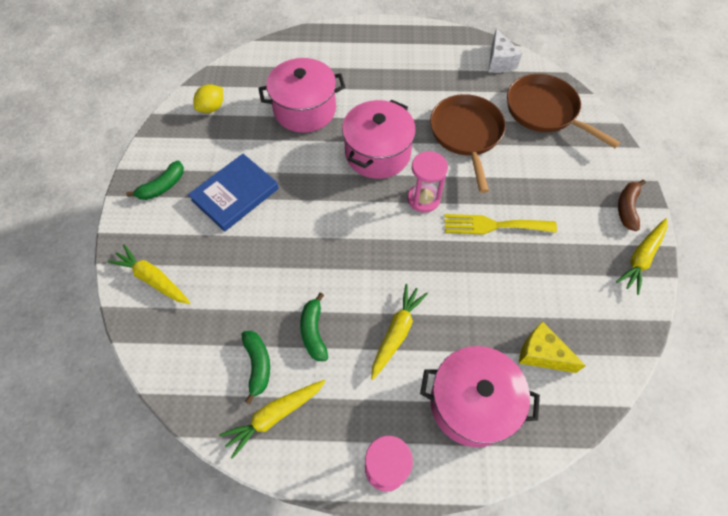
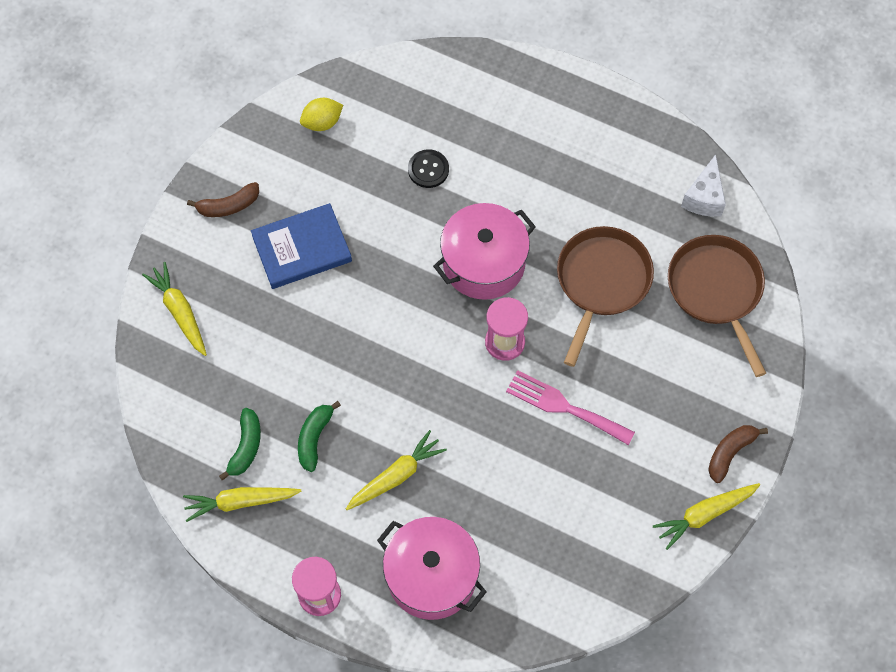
camera: 25 degrees right, 5 degrees up
(162, 186) = (228, 206): green banana -> brown banana
(305, 110) = (428, 169): pink pot -> black button
(493, 225) = (564, 407): yellow fork -> pink fork
(541, 354) = (529, 562): yellow cheese -> none

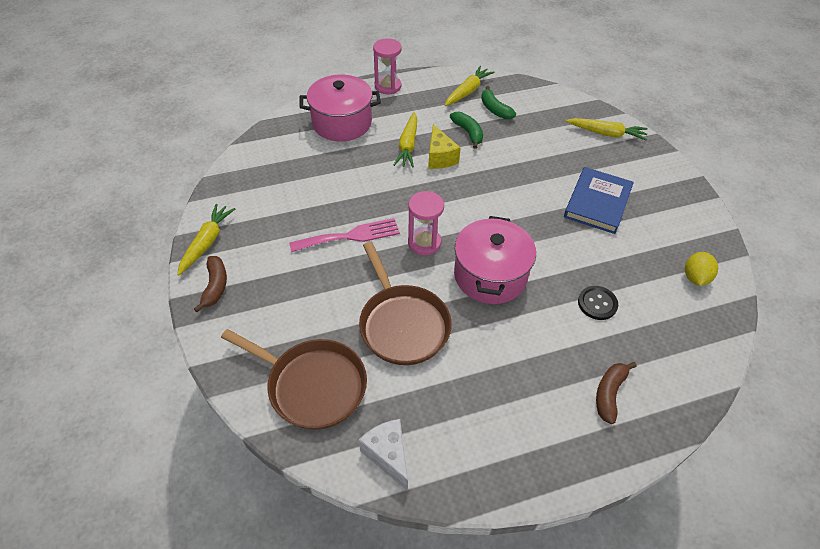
camera: 135 degrees right, 15 degrees down
(228, 206) = (664, 193): brown banana -> brown banana (609, 393)
(381, 430) = (440, 157): none -> yellow cheese

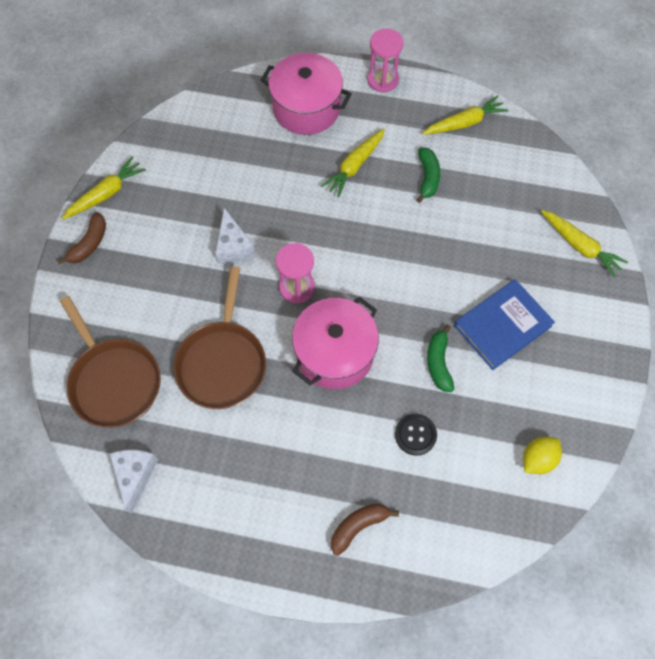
camera: 30 degrees right, 15 degrees up
(350, 236) = (234, 247): pink fork -> white cheese
(440, 157) = (377, 195): yellow cheese -> none
(494, 109) = (477, 159): green banana -> green banana (438, 362)

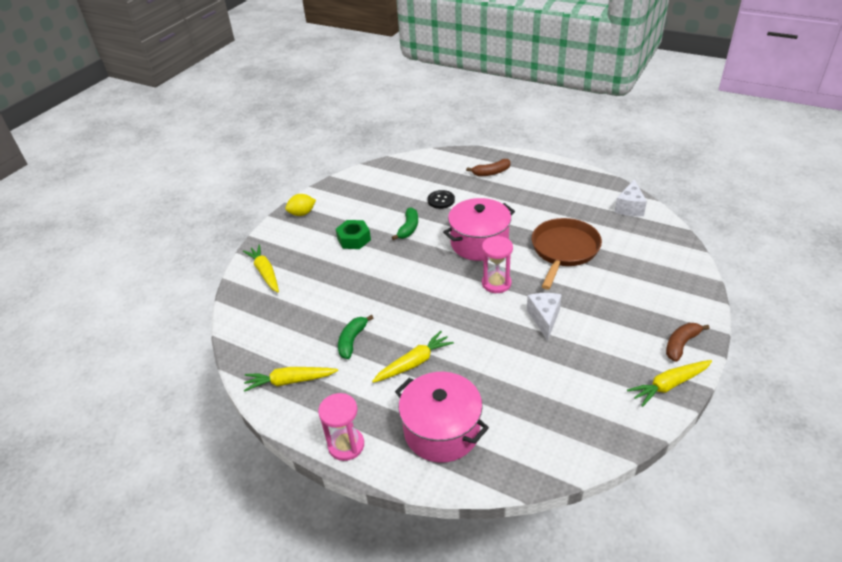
camera: 160 degrees left, 25 degrees down
(114, 381) = (648, 252): brown pan -> none
(502, 326) = (354, 239): blue book -> green nut
(537, 459) = (373, 182): yellow lemon -> yellow lemon (302, 213)

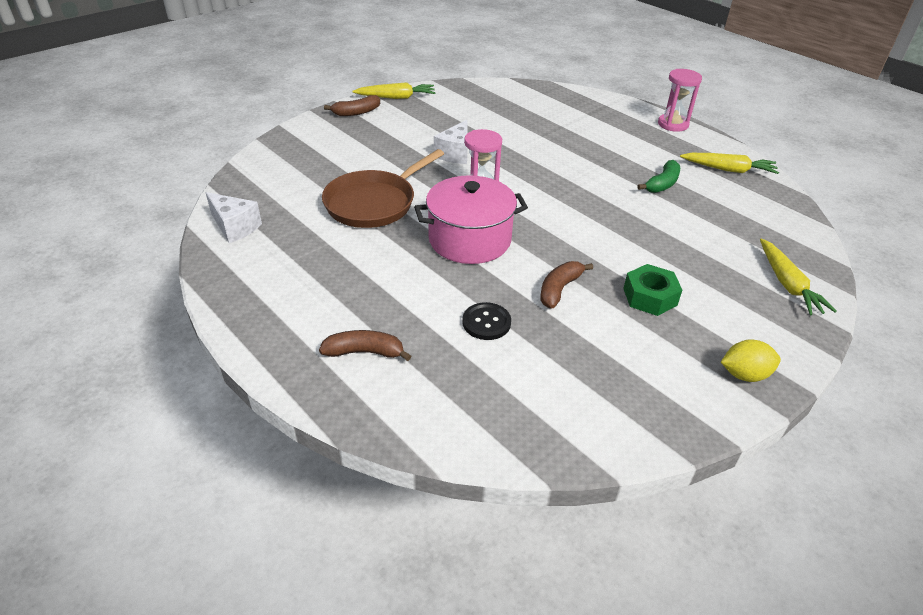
camera: 165 degrees left, 0 degrees up
(408, 228) = (559, 289): green banana -> brown banana
(414, 363) = (601, 154): yellow carrot -> none
(441, 431) = (592, 115): pink pot -> none
(629, 207) = (235, 227): white cheese -> white cheese turned 90 degrees clockwise

